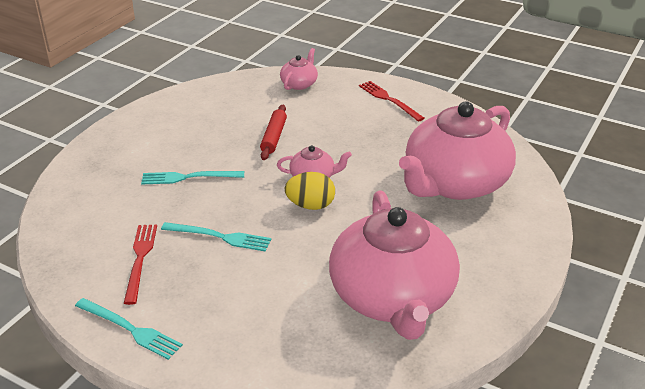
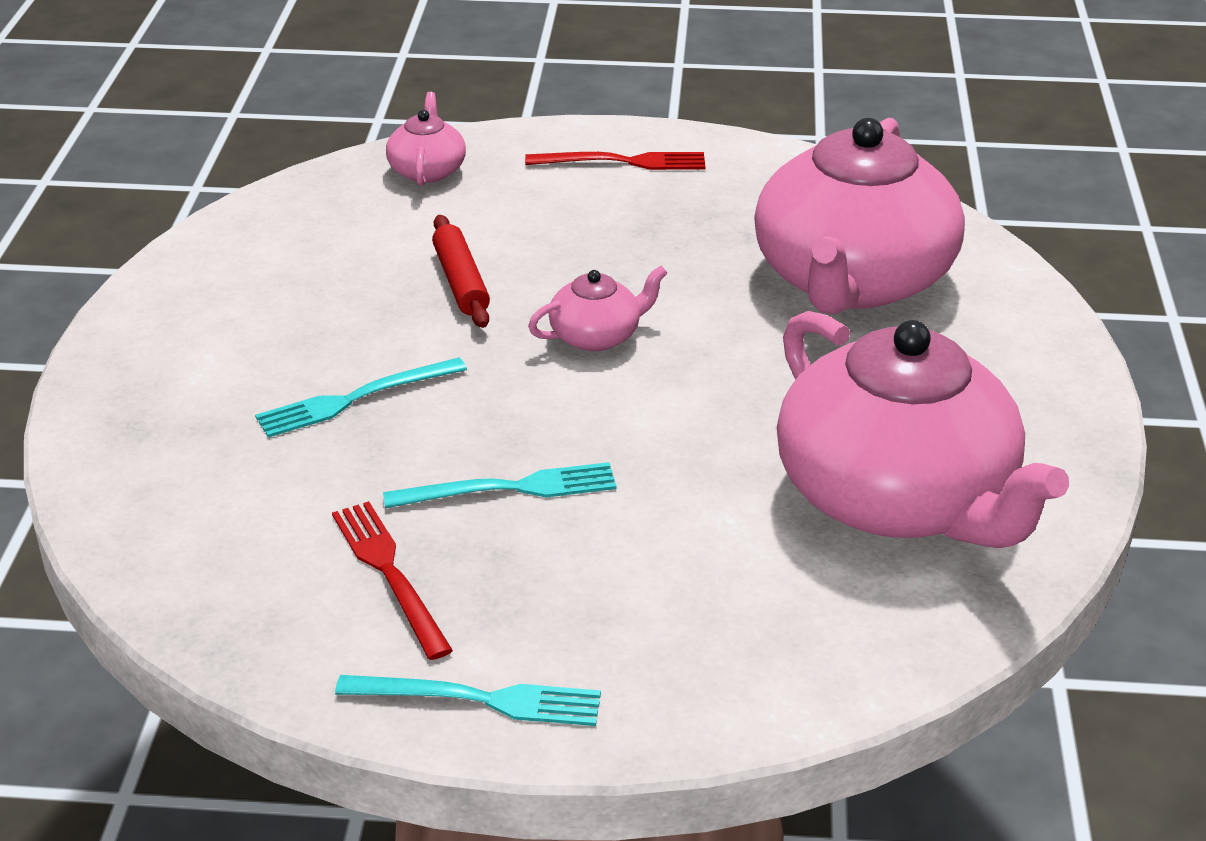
camera: 25 degrees left, 0 degrees up
(310, 205) = (632, 386): yellow egg -> none
(389, 100) = (623, 162): red fork -> red fork turned 150 degrees clockwise

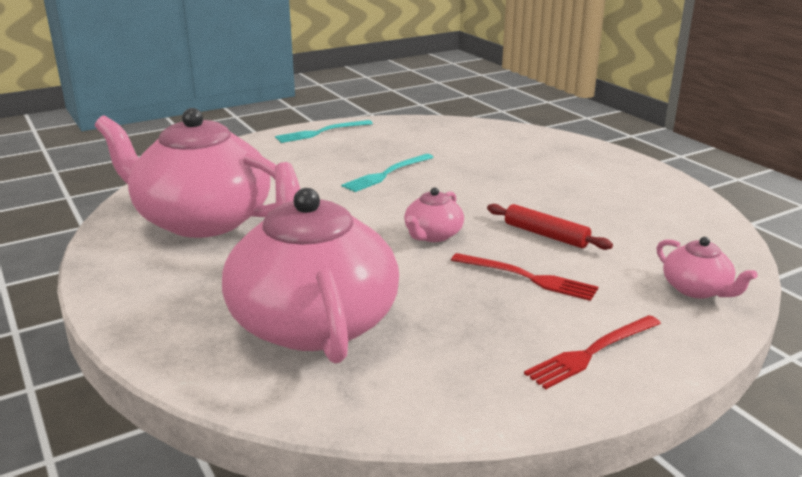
camera: 145 degrees right, 10 degrees down
(355, 399) = (500, 179): turquoise fork -> none
(389, 573) = (395, 145): red fork -> red fork (527, 278)

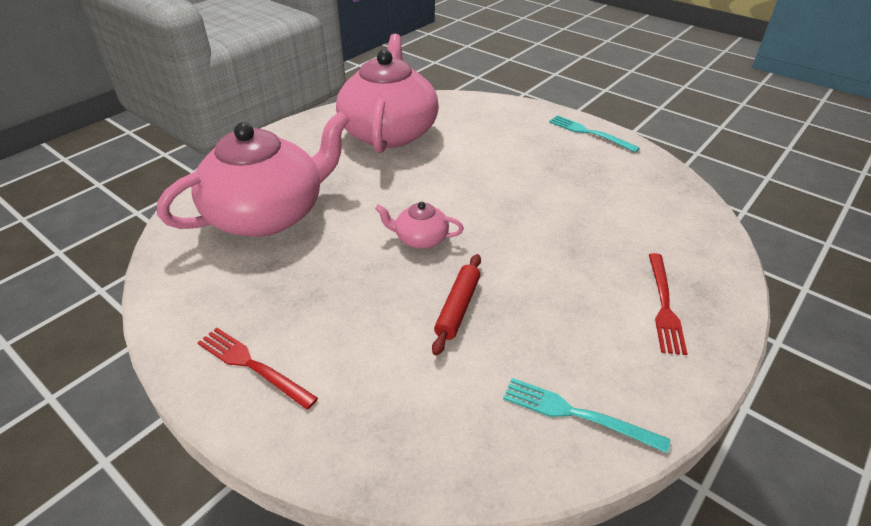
camera: 70 degrees right, 15 degrees up
(386, 174) = (527, 187): turquoise fork -> turquoise fork (577, 414)
(527, 278) = (367, 308): red fork -> red fork (664, 305)
(697, 289) = (389, 439): pink teapot -> none

